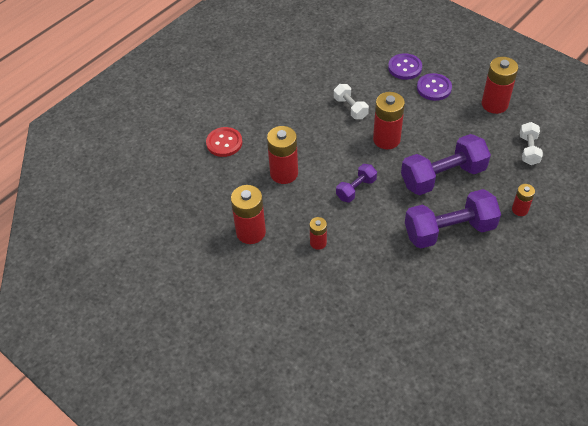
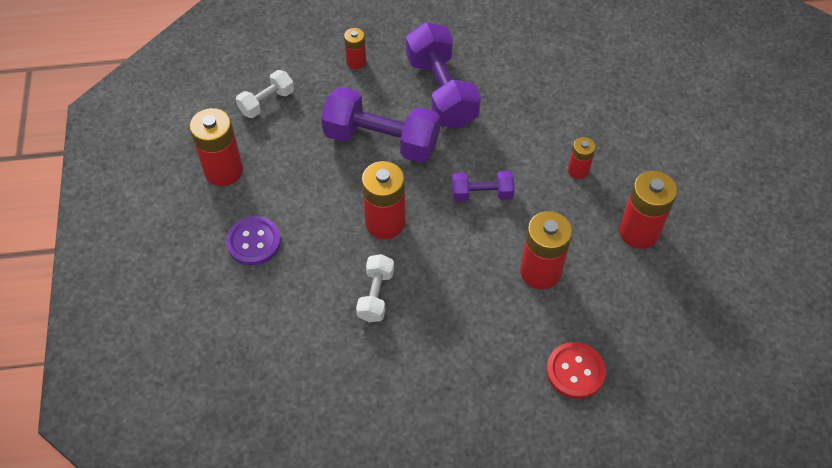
camera: 140 degrees left, 5 degrees up
(405, 67) = (246, 298): purple button -> none
(449, 230) = (441, 91): purple dumbbell -> purple dumbbell turned 45 degrees clockwise

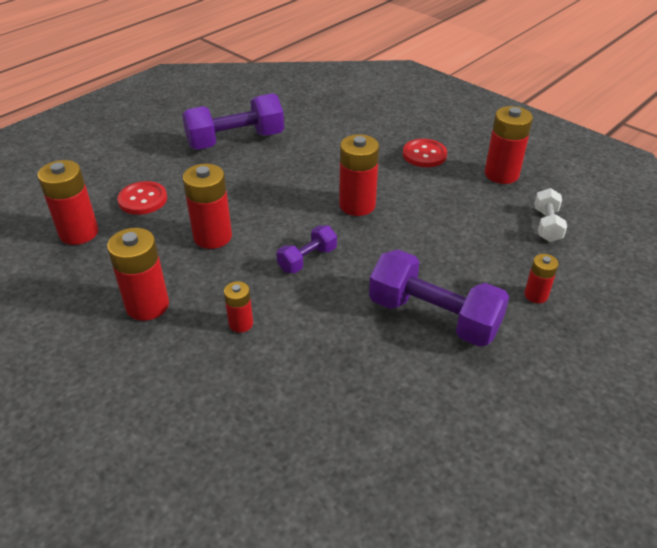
camera: 140 degrees right, 15 degrees down
(253, 242) = (424, 155): purple button -> red button
(376, 295) = (315, 170): white dumbbell -> none
(381, 140) = (429, 250): purple dumbbell -> purple dumbbell (235, 141)
(661, 362) = (79, 233): none -> red battery

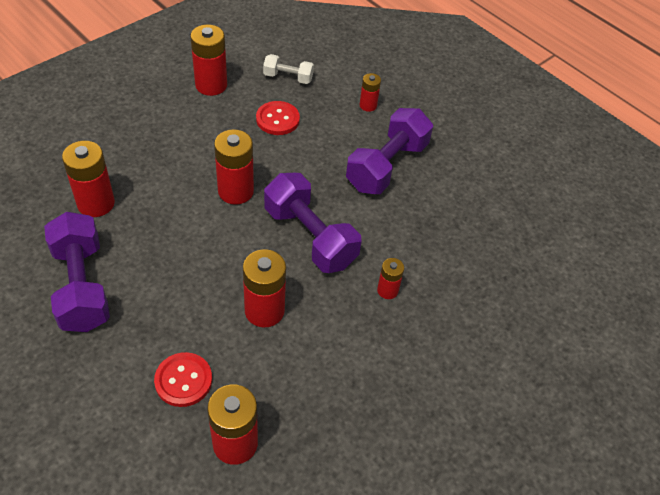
camera: 90 degrees left, 10 degrees up
(147, 305) = (360, 364): red battery -> red battery (96, 203)
(307, 259) = (310, 237): purple dumbbell -> purple dumbbell, size x1.90
(424, 155) = (163, 129): red button -> red button (277, 119)

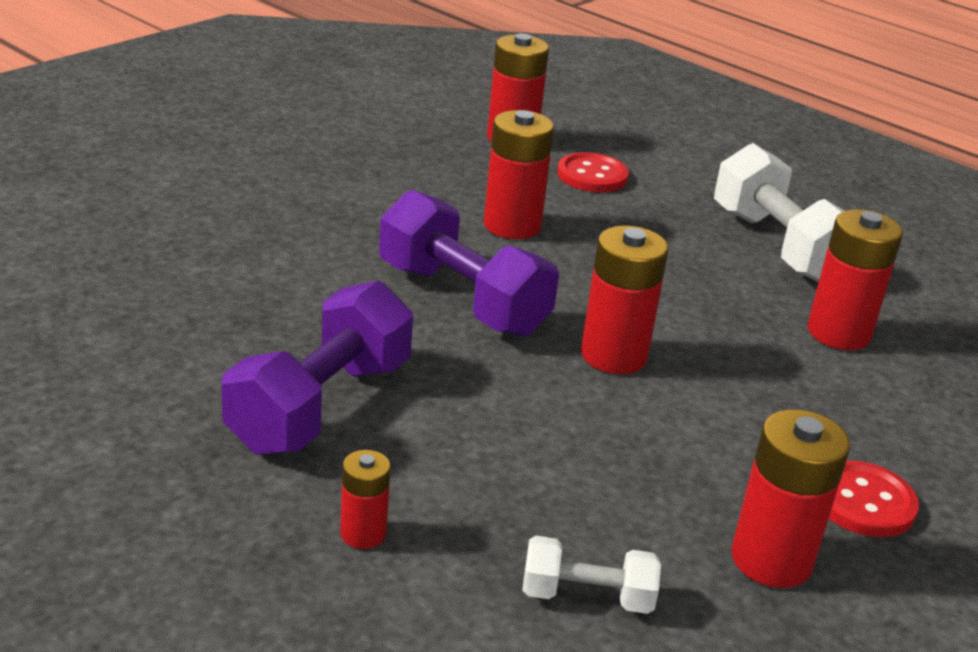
camera: 175 degrees right, 20 degrees down
(82, 286) = (777, 246): purple dumbbell -> white dumbbell
(277, 119) = (579, 487): red button -> red button (864, 502)
(387, 290) = (329, 244): red battery -> none

